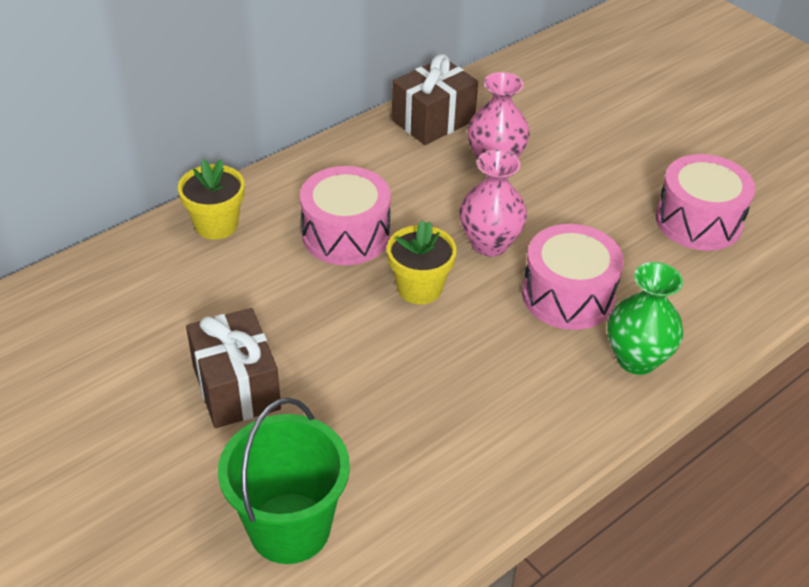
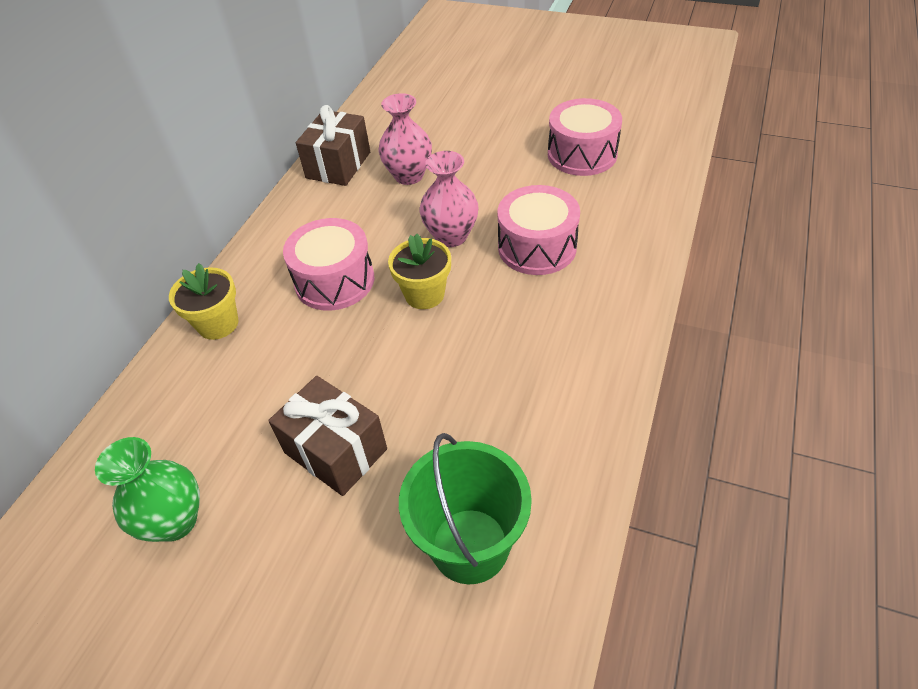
camera: 25 degrees left, 5 degrees up
(636, 359) = (620, 269): green vase -> green vase (175, 521)

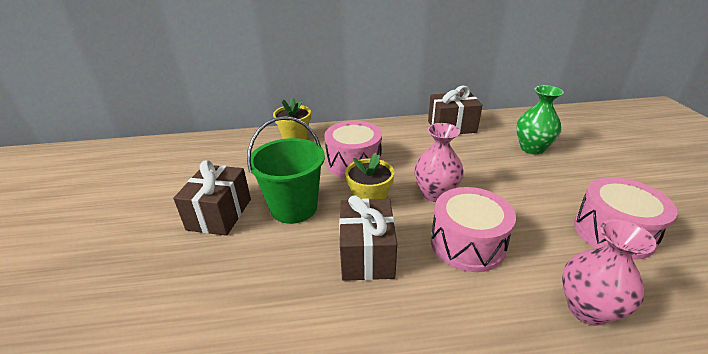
camera: 60 degrees right, 15 degrees down
(175, 521) = (161, 178): green vase -> green vase (532, 148)
(409, 175) = (474, 154): pink vase -> pink vase (587, 309)
(470, 545) = (151, 310): green bucket -> green bucket (294, 208)
(504, 326) = (366, 254): none -> brown gift

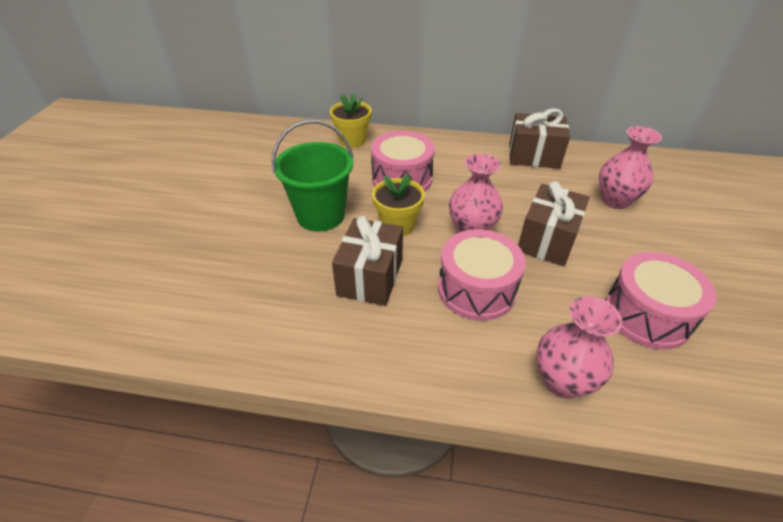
camera: 15 degrees right, 10 degrees up
(219, 214) = (249, 207): brown gift -> brown gift (547, 240)
(532, 148) = (615, 200): green vase -> pink vase

